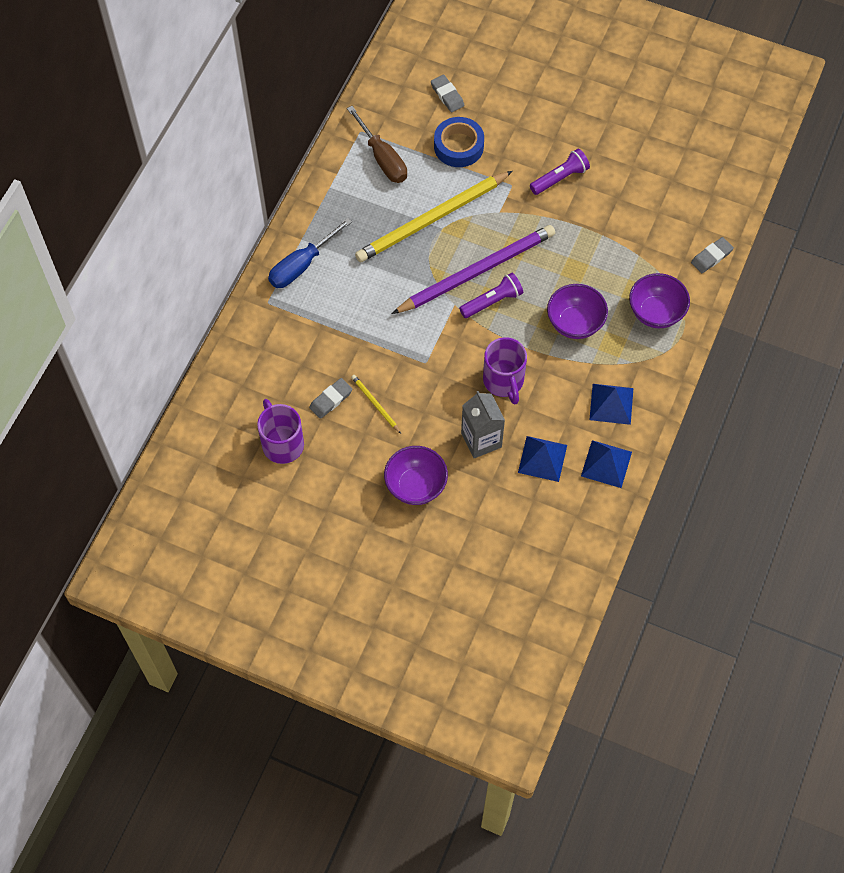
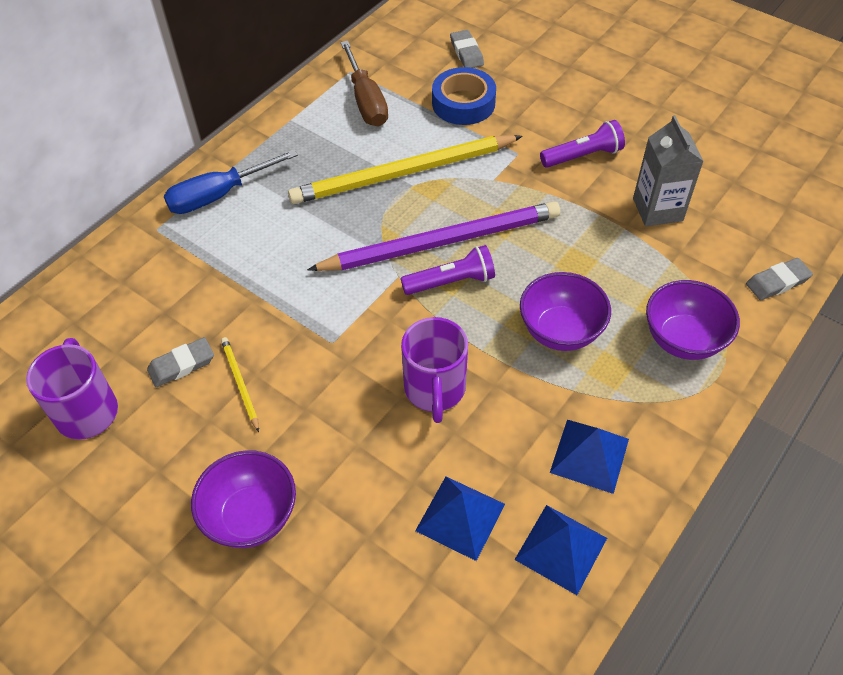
camera: 15 degrees right, 10 degrees down
(481, 440) = (374, 468): grey carton -> grey carton (657, 209)

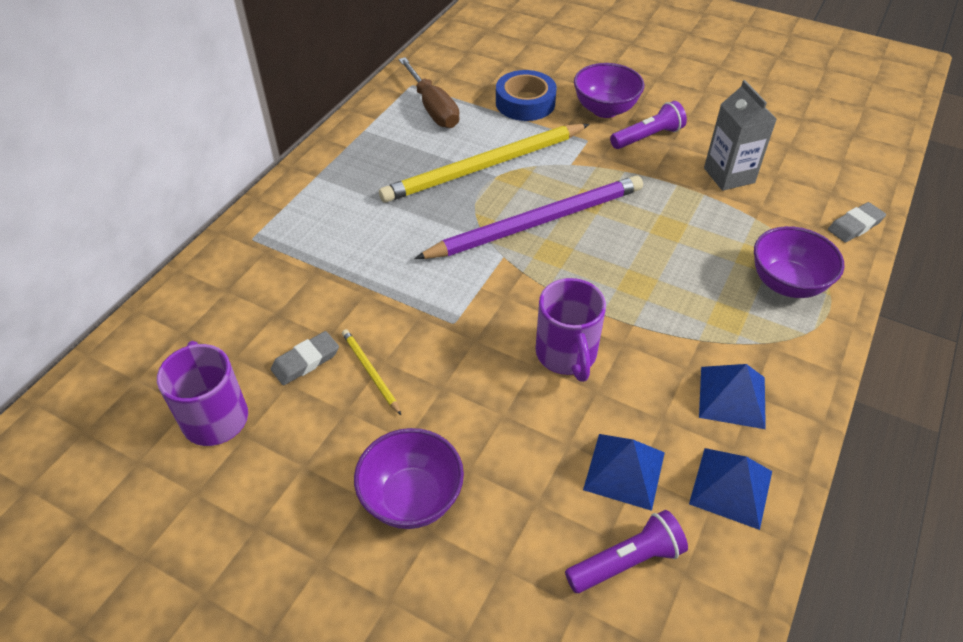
camera: 10 degrees left, 5 degrees down
(218, 196) = (308, 202): blue screwdriver -> none
(451, 282) = (555, 256): purple flashlight -> purple flashlight (626, 561)
(466, 52) = (516, 61): grey eraser -> none
(560, 331) = (671, 288): purple bowl -> purple bowl (605, 109)

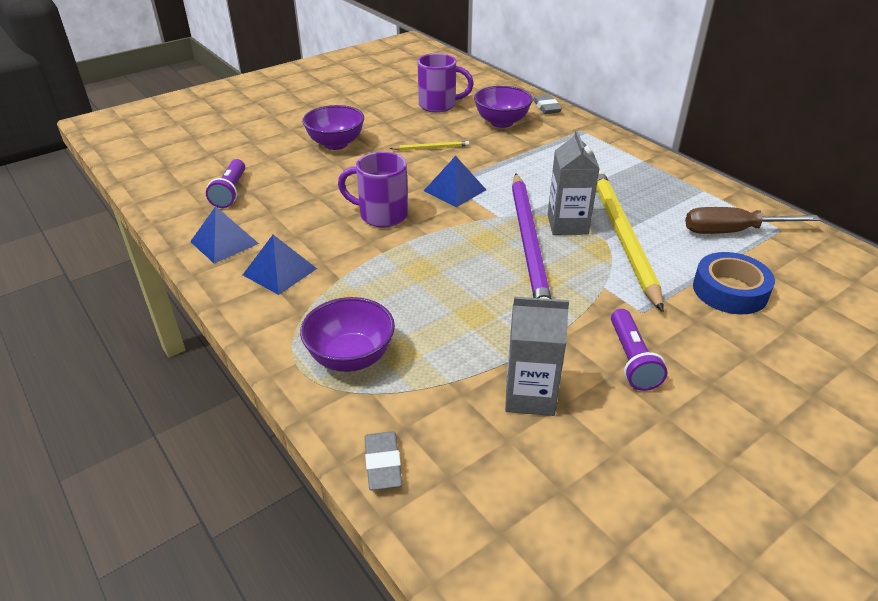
camera: 115 degrees right, 10 degrees down
(305, 361) = (457, 131): grey eraser -> grey eraser (546, 107)
(486, 204) = (567, 224): none -> grey carton
(605, 109) = (700, 346): purple bowl -> purple bowl (501, 122)
(624, 471) = (278, 209): blue pyramid -> blue pyramid (454, 190)

